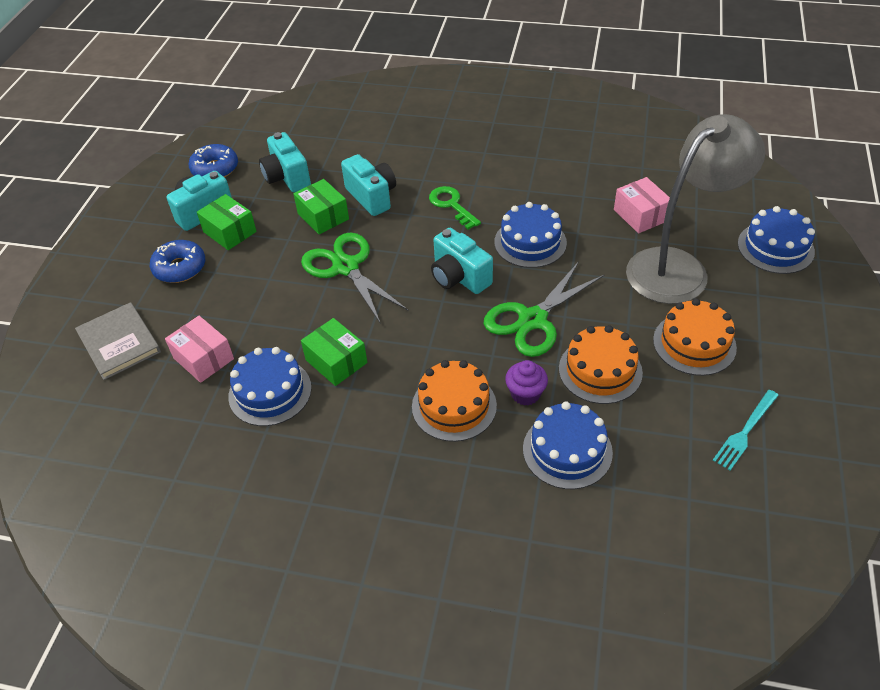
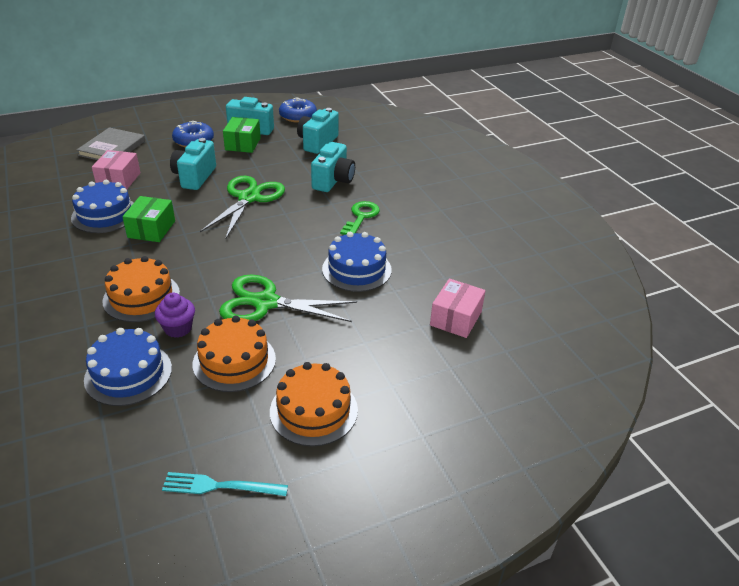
camera: 50 degrees right, 10 degrees down
(323, 216) = (292, 170): green box -> none
(459, 277) = (282, 249): turquoise camera -> turquoise camera (194, 177)
(678, 267) = (409, 366): grey lamp -> none
(775, 247) = (506, 427): blue cake -> none

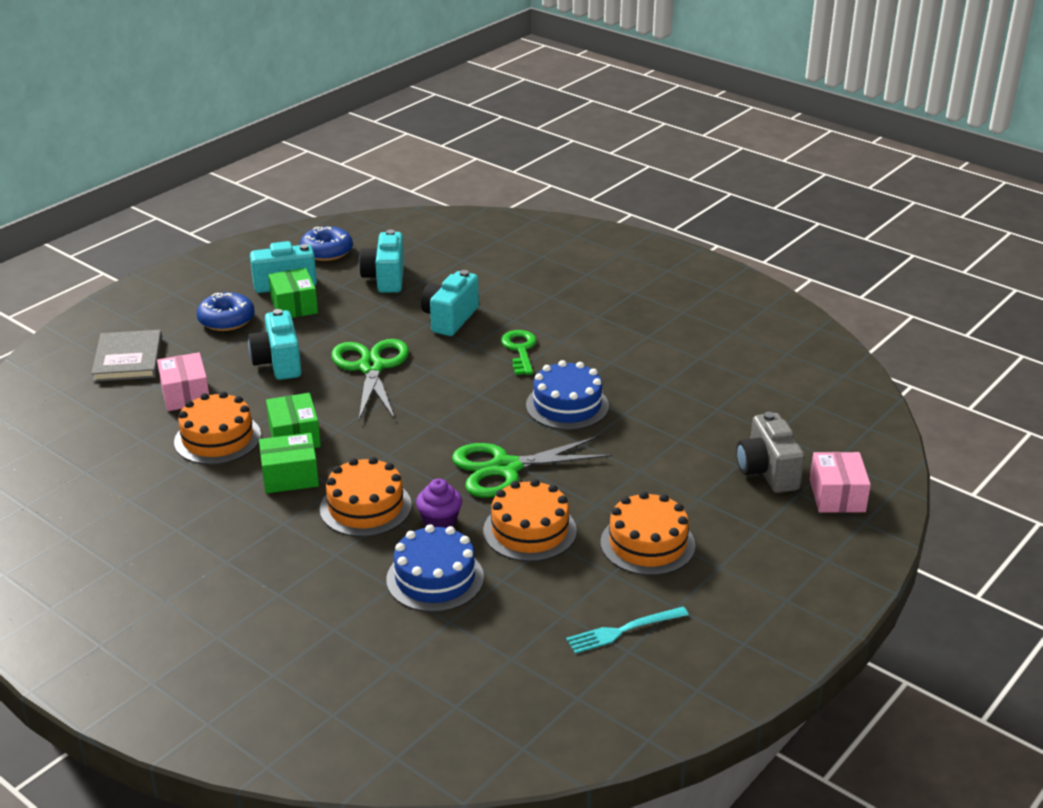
camera: 25 degrees left, 5 degrees down
(105, 215) = (217, 438): blue cake -> orange cake
(119, 256) = (290, 476): none -> green box
(333, 181) = (450, 319): turquoise camera -> turquoise camera turned 150 degrees counterclockwise
(456, 318) = (706, 420): pink box -> pink box (837, 495)
(471, 383) = (767, 472): none -> grey camera

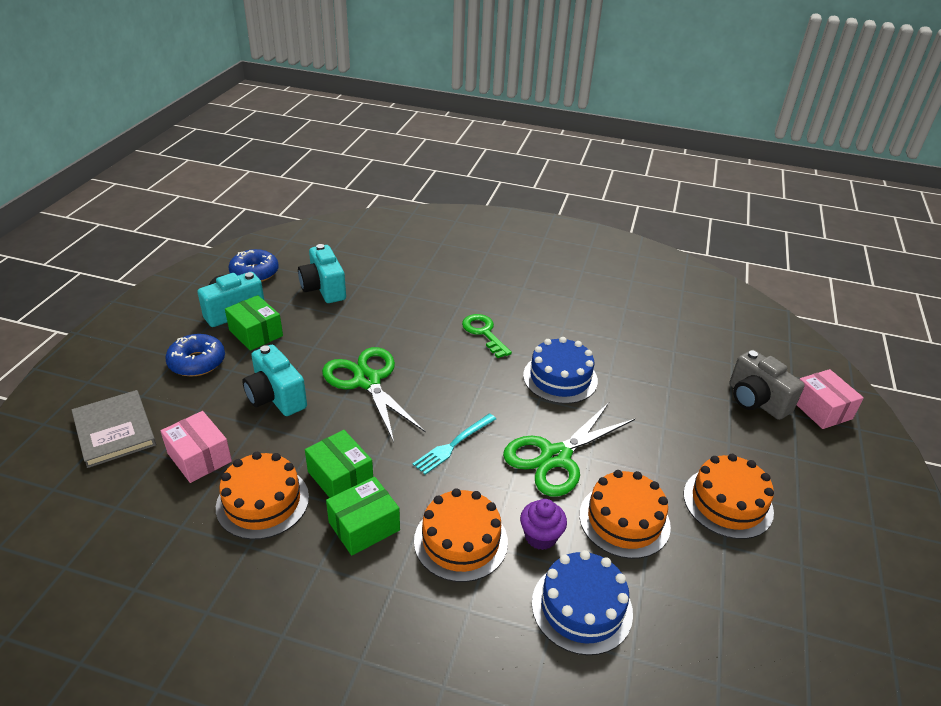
camera: 25 degrees left, 5 degrees up
(450, 319) = (405, 316): turquoise camera -> none
(623, 630) = (783, 609): turquoise fork -> turquoise fork (453, 445)

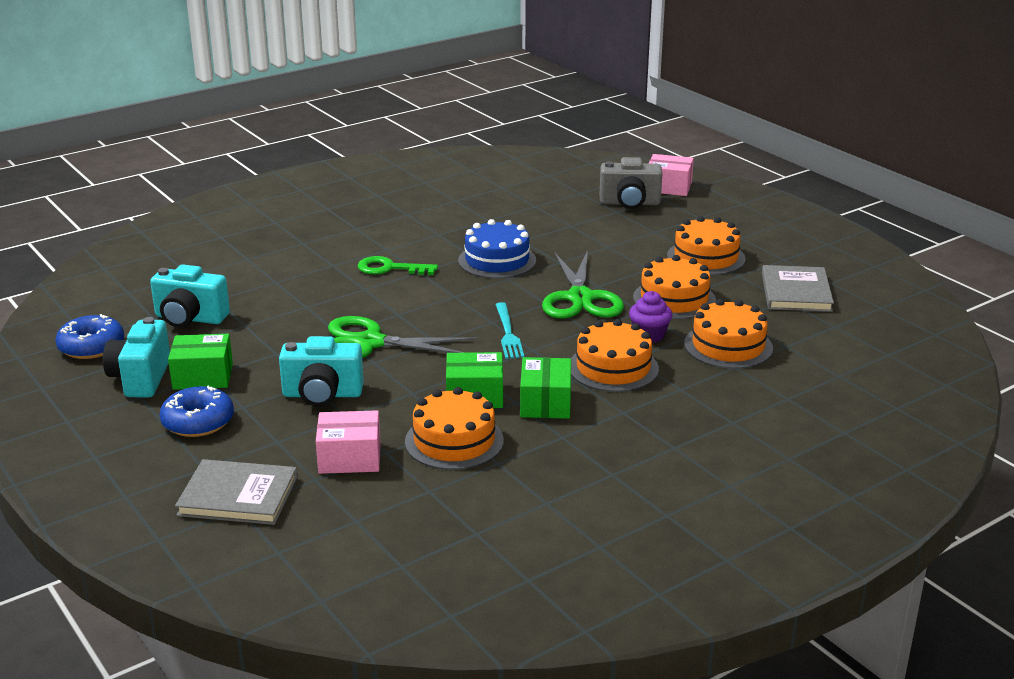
camera: 50 degrees left, 10 degrees down
(582, 607) = (728, 346): blue cake -> orange cake
(748, 610) = (796, 292): none -> grey book

